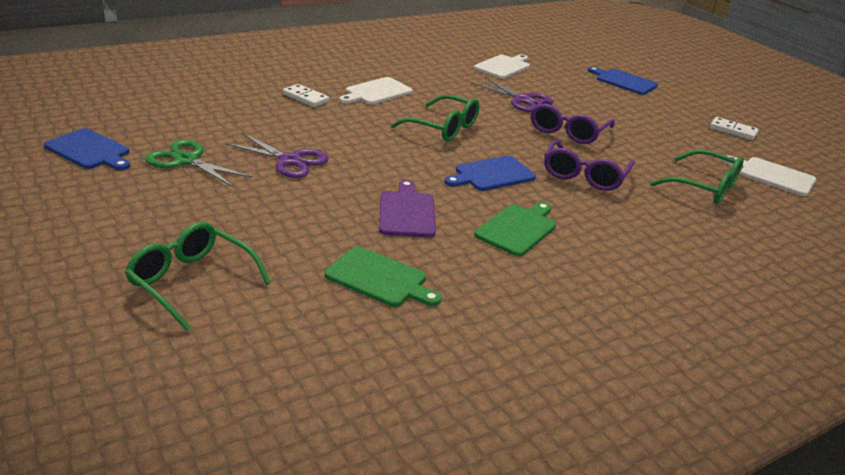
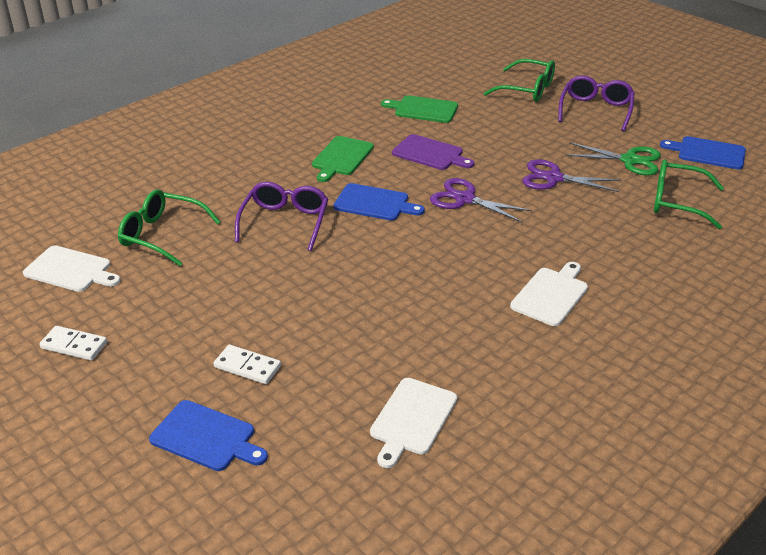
camera: 170 degrees right, 5 degrees up
(306, 98) = (616, 261): white domino -> white domino (247, 367)
(407, 212) = (430, 153): purple cutting board -> purple cutting board turned 45 degrees counterclockwise
(444, 128) = (443, 252): green glasses -> green glasses (676, 202)
(492, 174) = (374, 203): blue cutting board -> blue cutting board turned 60 degrees clockwise
(522, 100) = (366, 332): purple scissors -> purple scissors (464, 199)
(567, 131) = (302, 284): purple glasses -> purple glasses (595, 110)

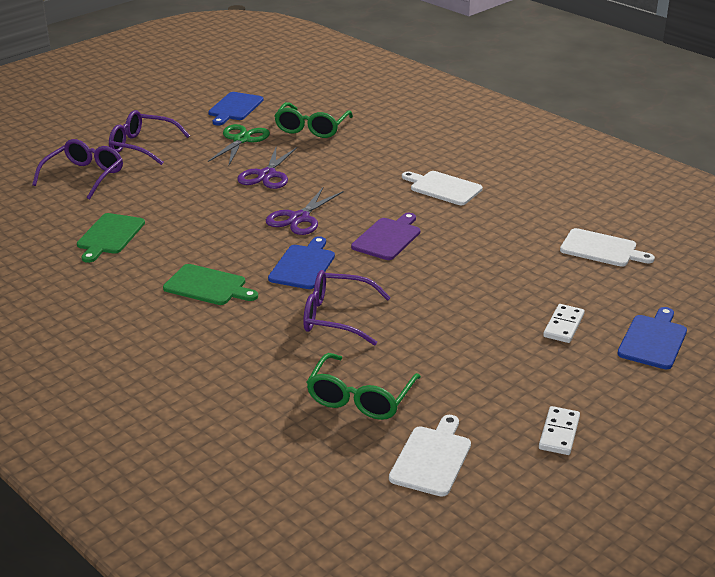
camera: 90 degrees left, 5 degrees down
(430, 153) = (209, 234): purple cutting board -> purple cutting board (388, 238)
(527, 89) = (84, 176): green glasses -> purple glasses

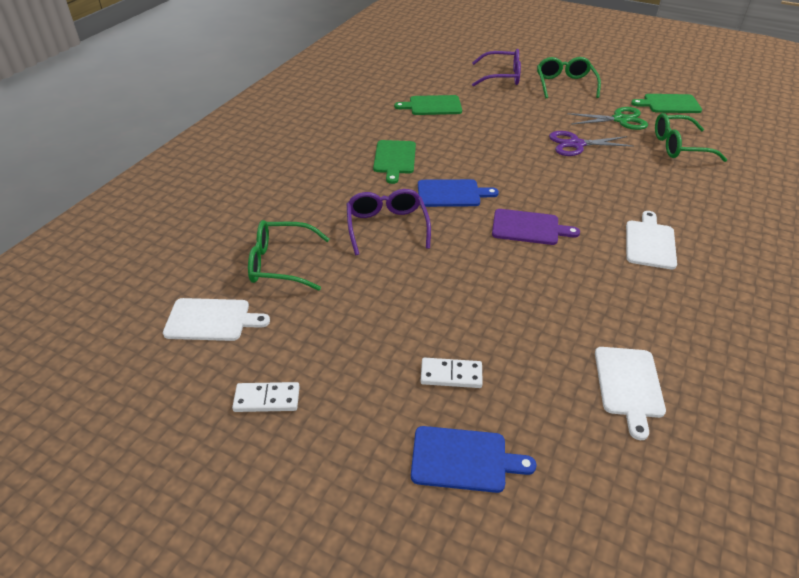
camera: 70 degrees right, 10 degrees up
(142, 146) = (565, 84): purple glasses -> green glasses
(234, 108) = (669, 104): blue cutting board -> green cutting board
(299, 218) = (522, 175): purple scissors -> none

